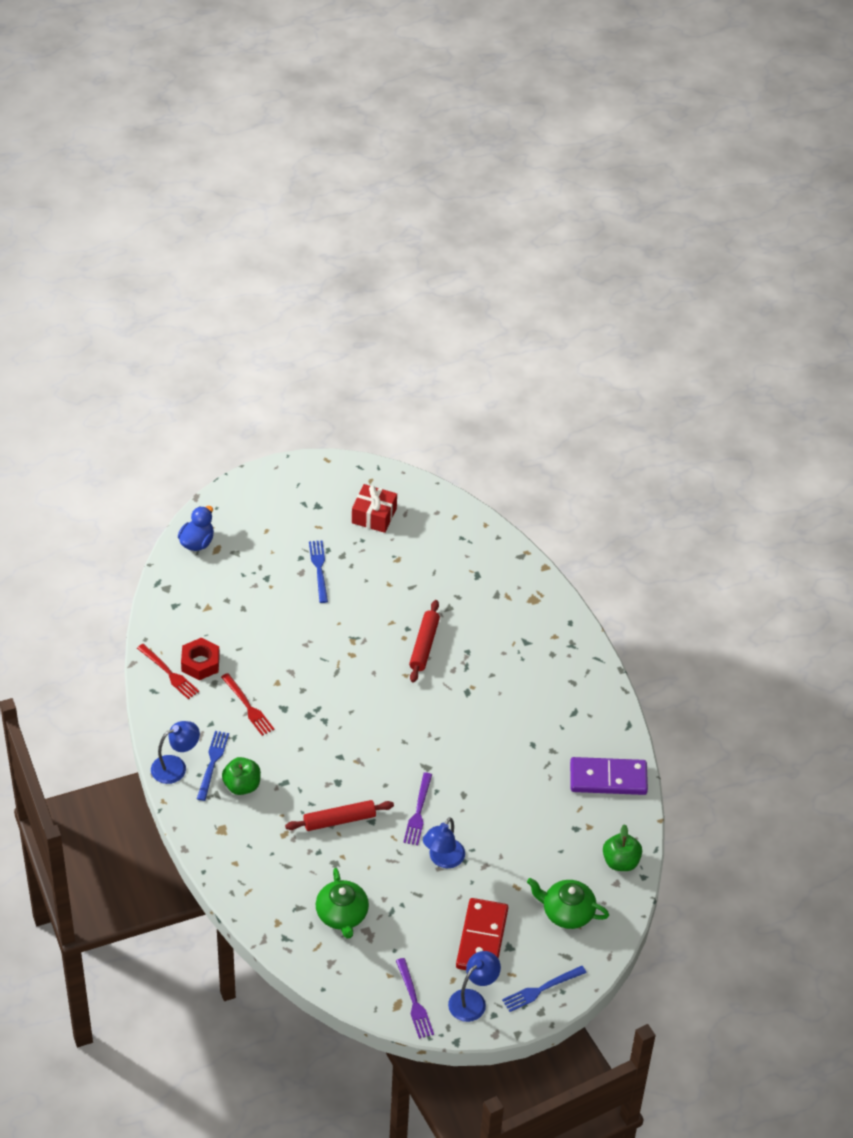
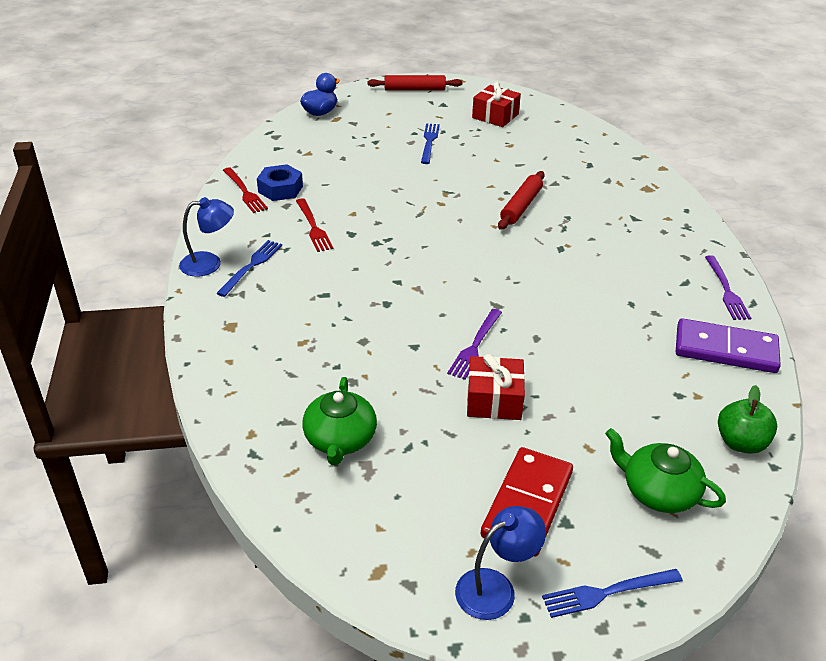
camera: 15 degrees right, 10 degrees down
(200, 663) = (280, 189): red nut -> blue nut
(242, 785) = (274, 290): green apple -> none
(339, 820) = (375, 339): red rolling pin -> red rolling pin (414, 89)
(414, 1001) = (405, 572): purple fork -> purple fork (726, 290)
(443, 859) = (494, 400): blue lamp -> red gift

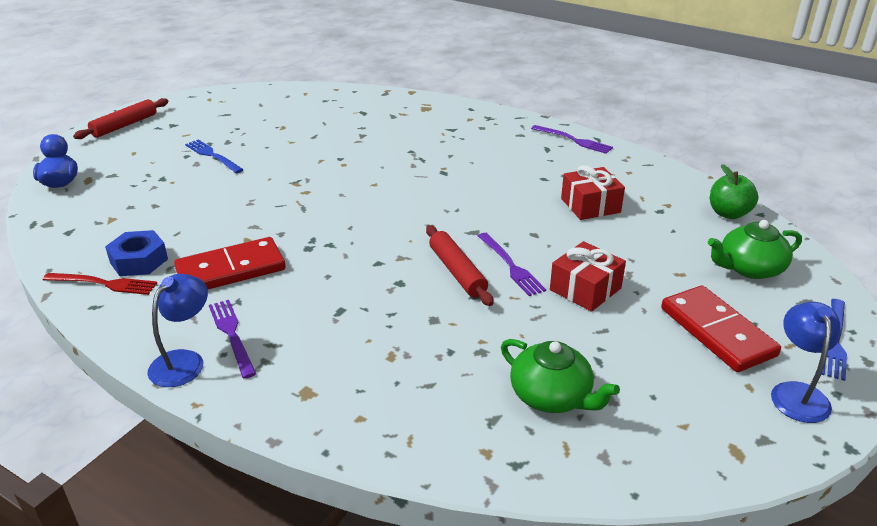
camera: 50 degrees left, 5 degrees down
(251, 266) = (232, 335): blue fork -> purple fork
(313, 227) = (231, 270): red fork -> red domino
(495, 116) = (233, 113): red gift -> red gift (590, 205)
(521, 206) = (368, 161): red rolling pin -> red rolling pin (457, 272)
(725, 350) = (633, 171): purple domino -> none

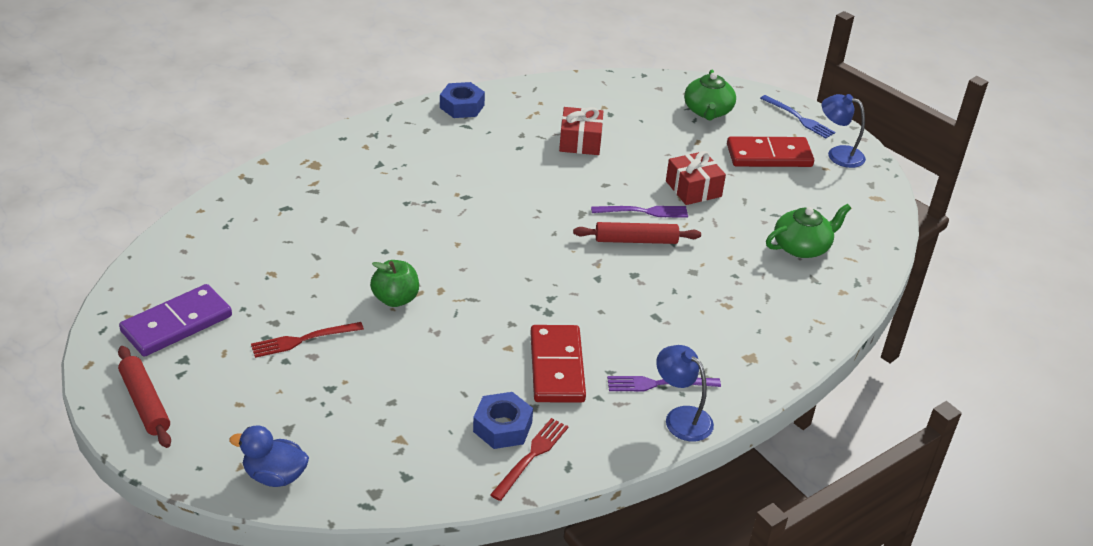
camera: 70 degrees left, 5 degrees up
(208, 113) = (177, 324): none -> purple domino
(212, 155) = (303, 340): blue fork -> red fork
(574, 140) = (462, 106): purple fork -> blue nut
(728, 213) = (634, 87): green apple -> green apple (395, 299)

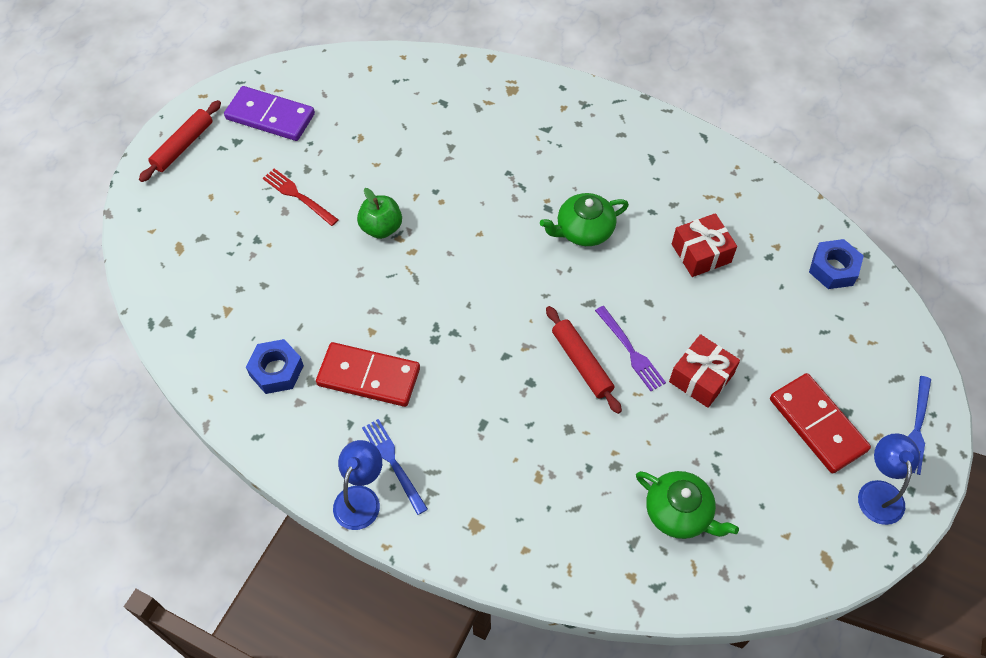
camera: 65 degrees right, 20 degrees up
(275, 476) = (152, 255): blue duck -> none
(462, 106) = (679, 141): blue nut -> blue nut (833, 269)
(531, 456) = (255, 405): red fork -> none
(557, 367) = (368, 377): red domino -> red domino turned 45 degrees clockwise
(658, 384) = (393, 463): purple fork -> blue fork
(708, 111) = (850, 337): green teapot -> green teapot (583, 230)

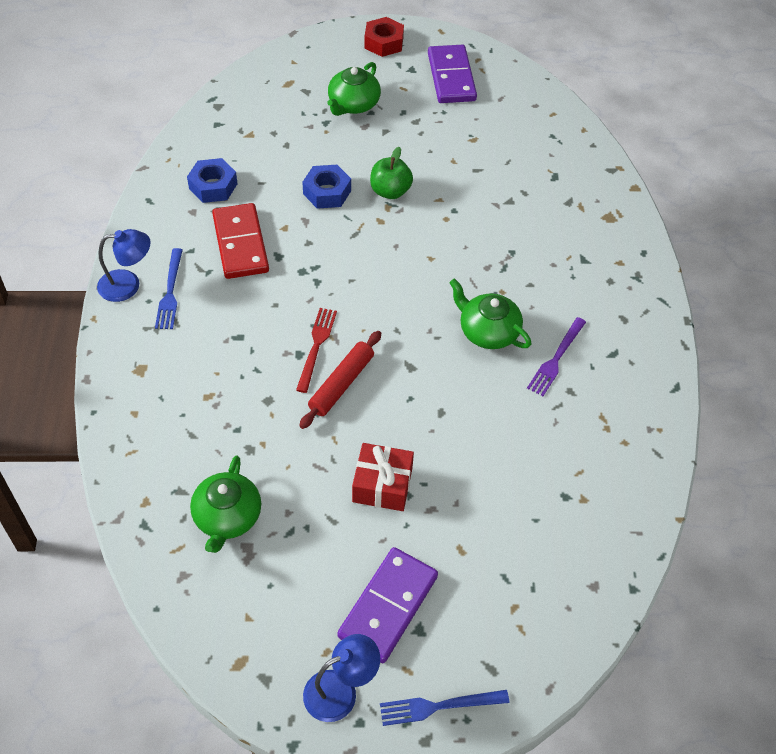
camera: 60 degrees right, 5 degrees down
(183, 146) = (383, 42): red rolling pin -> red nut
(249, 207) = (353, 104): none -> green teapot
(298, 196) = (385, 127): red fork -> red fork (316, 346)
(393, 463) = (170, 292): blue fork -> blue fork turned 150 degrees clockwise
(630, 351) = (377, 417): purple fork -> purple fork (556, 359)
(701, 253) = (527, 435): red gift -> none
(817, 424) = (388, 606): red domino -> purple domino
(833, 269) = (591, 561): blue nut -> blue nut (327, 192)

